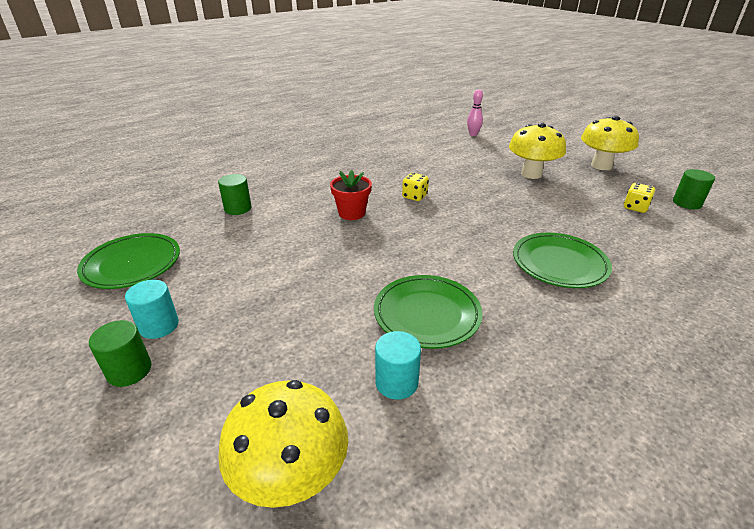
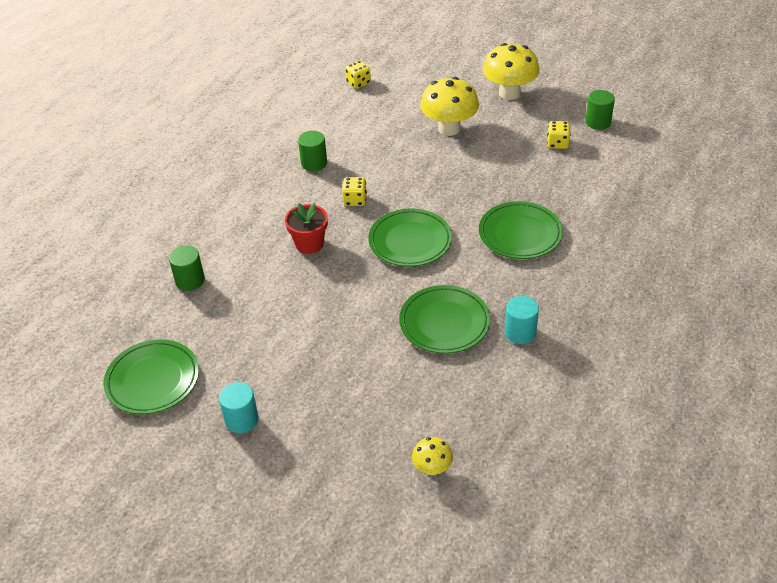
camera: 25 degrees left, 10 degrees up
(129, 370) = (257, 460): green cylinder -> green cylinder (314, 163)
(291, 477) = (432, 468): yellow mushroom -> yellow mushroom, size x0.50
(396, 382) = (456, 384): turquoise cylinder -> turquoise cylinder (520, 332)
(441, 237) = (410, 241): none -> green plate
(473, 134) = (358, 83): pink bowling pin -> yellow dice

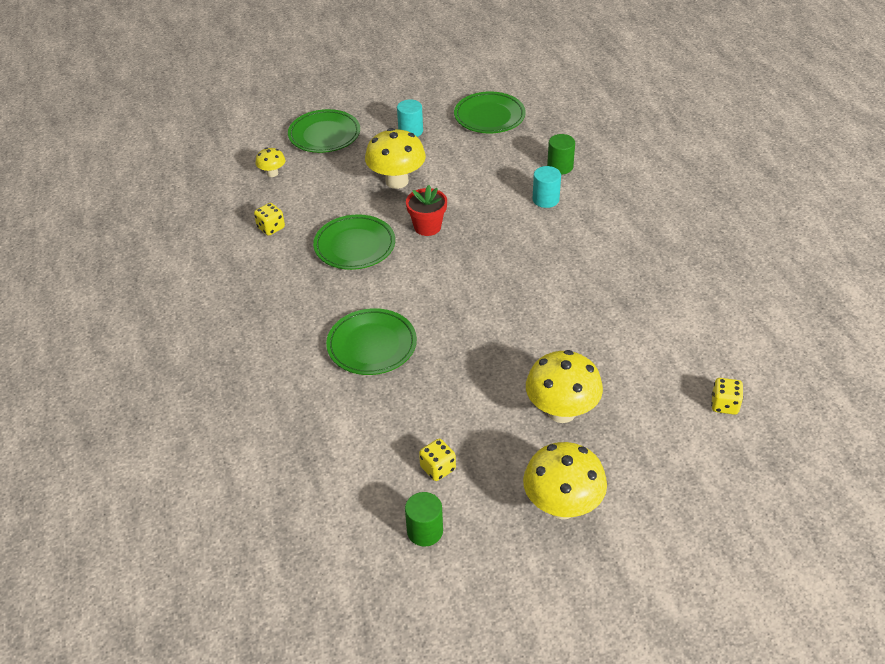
camera: 135 degrees right, 0 degrees up
(309, 244) = (521, 235): red flower pot -> red flower pot (427, 227)
(314, 163) = (621, 294): green cylinder -> none
(331, 365) = (397, 181): none -> yellow mushroom
(355, 200) = (540, 287): yellow dice -> yellow dice (271, 228)
(410, 241) = (451, 283): green plate -> green plate (324, 135)
(520, 332) = (294, 272): turquoise cylinder -> turquoise cylinder (545, 199)

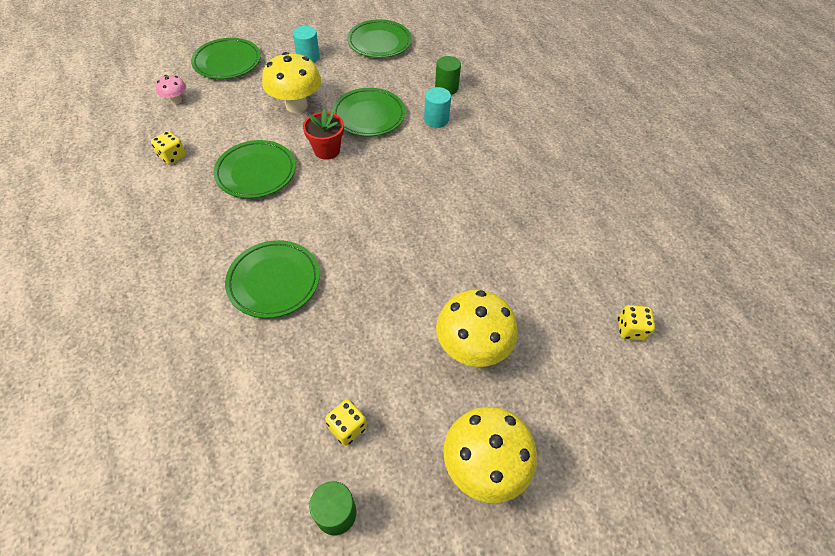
camera: 10 degrees left, 10 degrees up
(272, 173) = (176, 100): yellow mushroom -> pink mushroom
(473, 193) = (369, 115): none -> green plate

